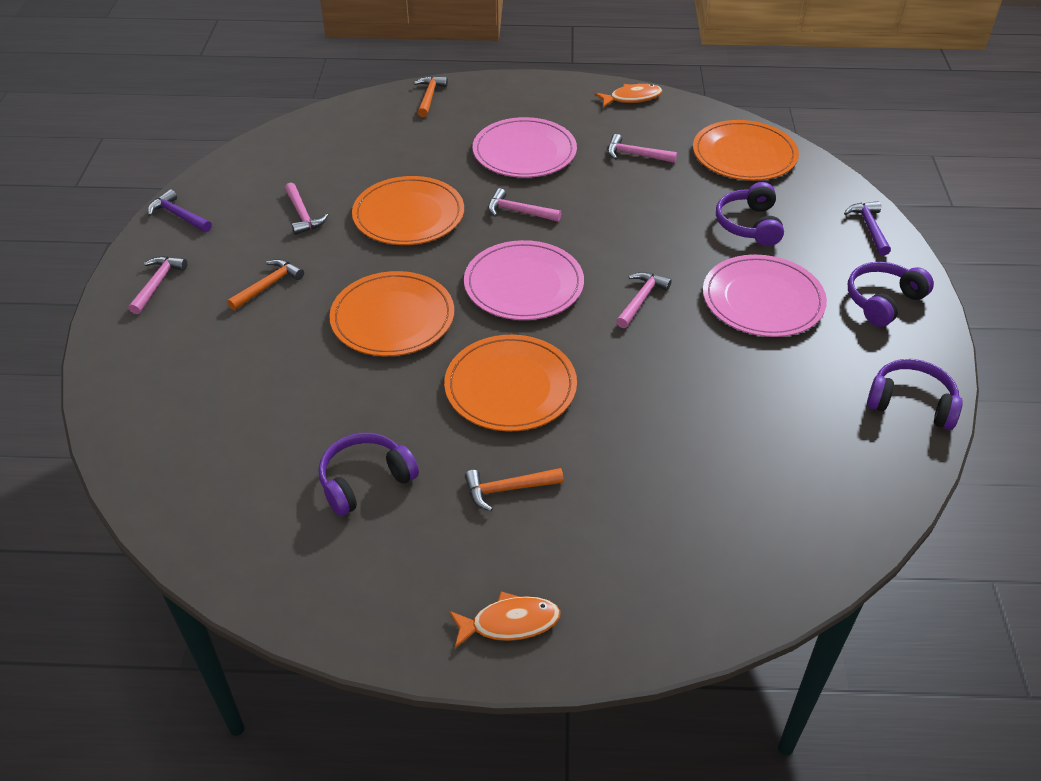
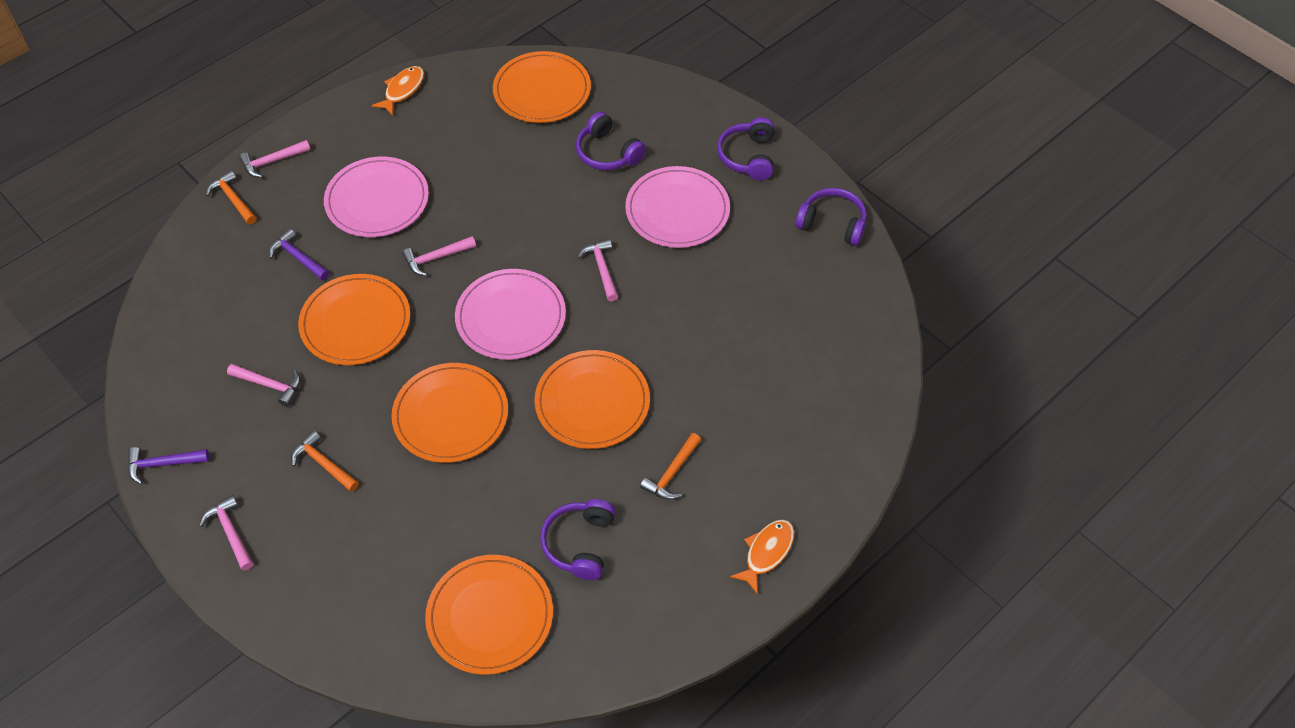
camera: 45 degrees left, 10 degrees up
(233, 476) = (490, 616): none -> orange plate
(268, 285) = (323, 464): orange hammer -> orange hammer turned 45 degrees counterclockwise
(635, 155) = (465, 144): pink hammer -> pink hammer (272, 162)
(869, 228) = (685, 100): purple hammer -> purple hammer (298, 257)
(911, 403) = (832, 223): purple headphones -> purple headphones turned 45 degrees clockwise

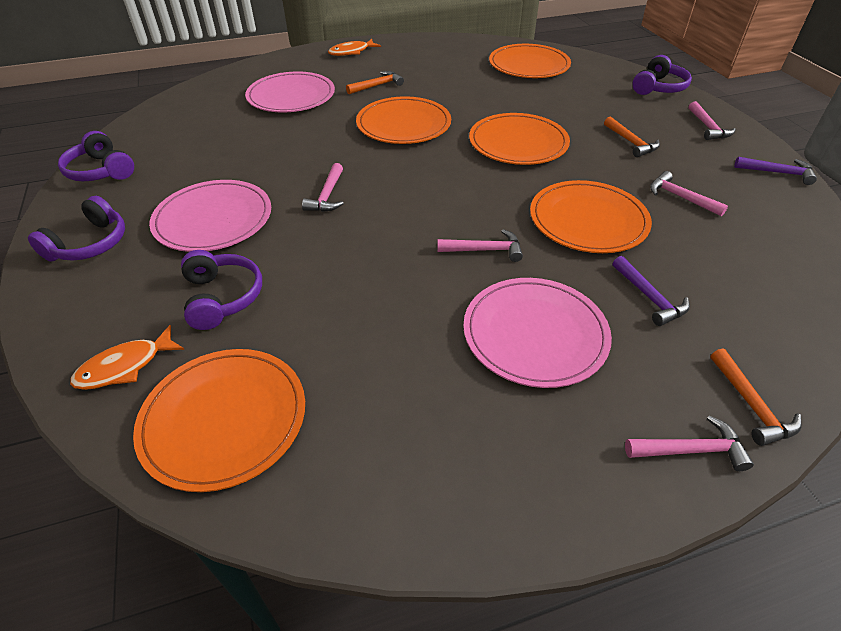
camera: 155 degrees left, 10 degrees down
(402, 90) = (437, 515): orange fish -> orange fish (125, 366)
(510, 317) = (435, 185): pink plate -> pink plate (291, 96)
(579, 544) = (458, 75): purple headphones -> purple headphones (658, 87)

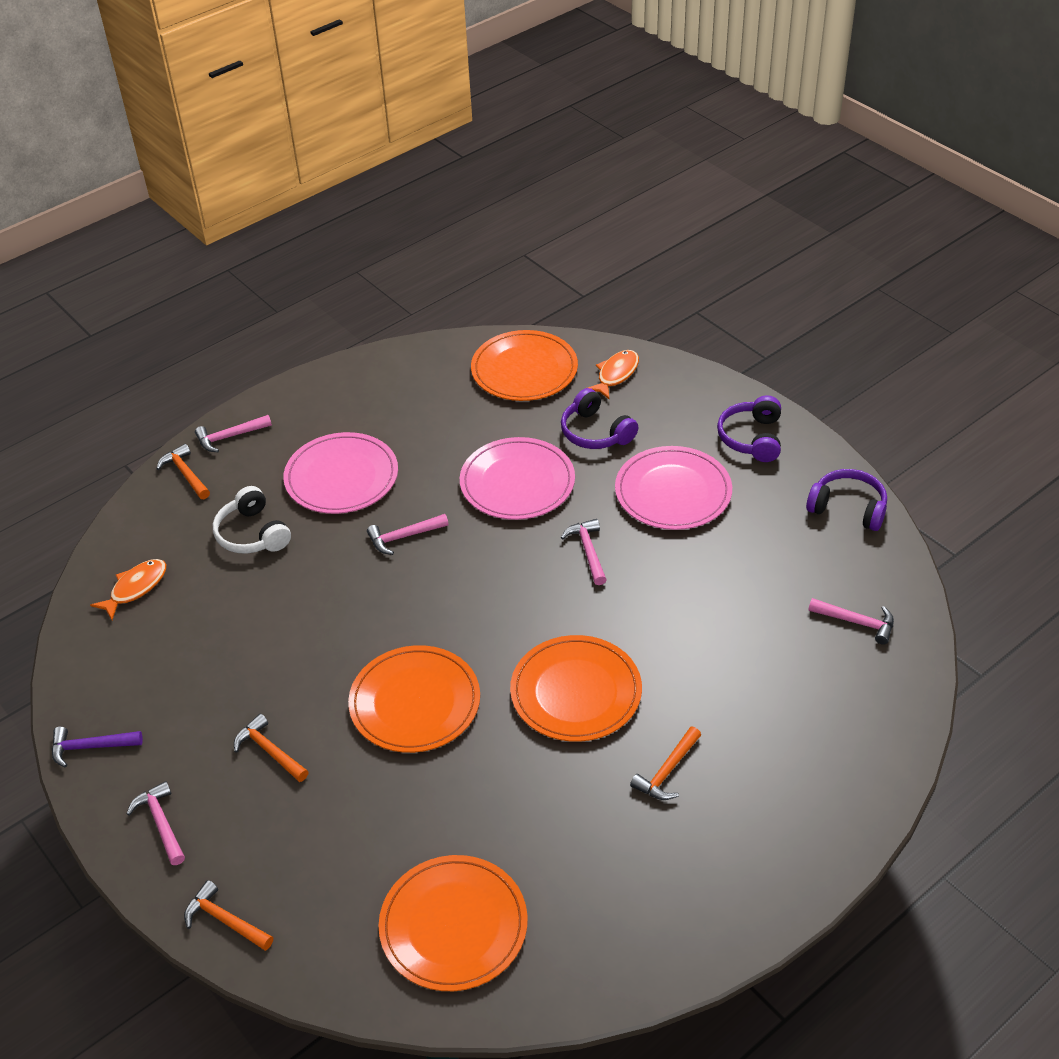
camera: 160 degrees right, 0 degrees up
(291, 96) = (769, 702): pink plate -> pink plate (517, 482)
(351, 52) = (779, 863): orange fish -> orange fish (135, 588)
(588, 220) = (312, 602): orange plate -> none
(649, 297) = (252, 534): purple hammer -> white headphones
(658, 87) = (225, 920): purple headphones -> orange hammer
(680, 197) = (214, 666): pink hammer -> pink hammer (857, 622)

